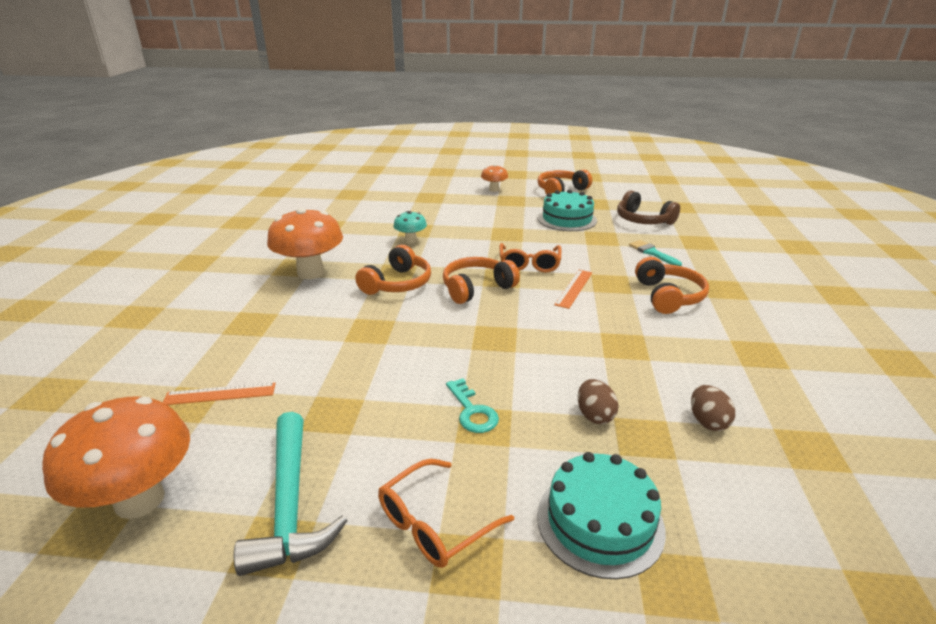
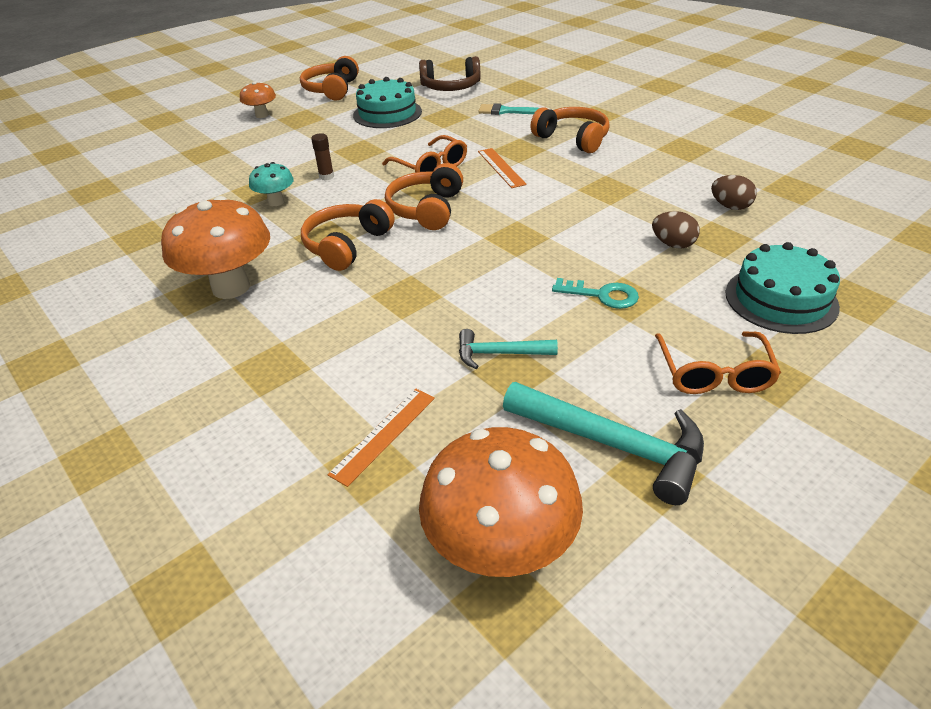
camera: 45 degrees left, 10 degrees up
(346, 398) = (499, 354): none -> turquoise hammer
(397, 283) = (347, 245): orange headphones -> orange headphones turned 135 degrees counterclockwise
(461, 240) = (326, 176): none -> brown glue stick

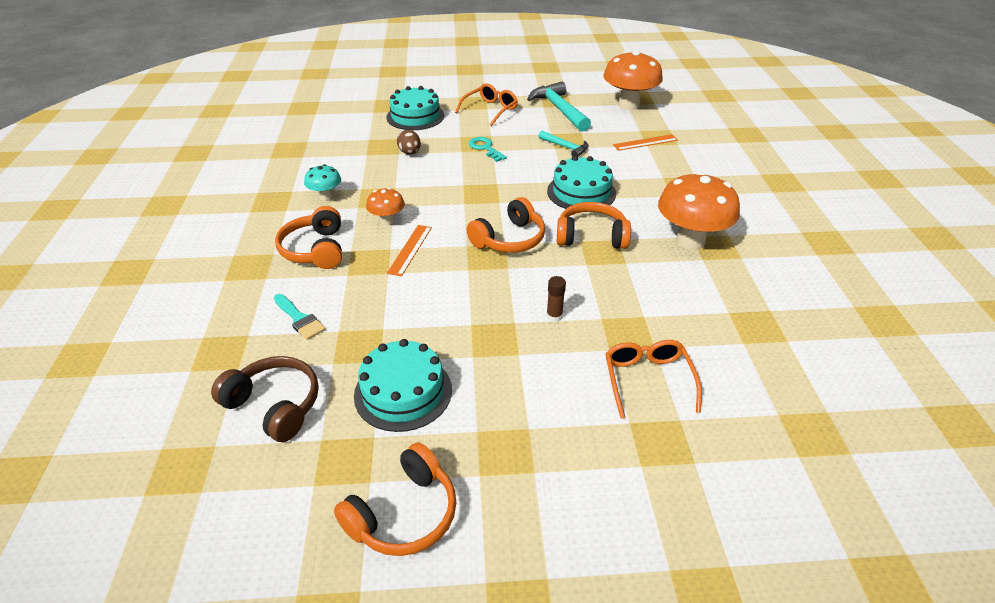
camera: 145 degrees left, 0 degrees up
(262, 115) = (548, 497): orange mushroom -> orange mushroom (387, 221)
(276, 202) = (619, 307): turquoise mushroom -> turquoise mushroom (326, 196)
(347, 245) = (591, 236): orange headphones -> orange headphones turned 150 degrees counterclockwise
(405, 290) = (581, 192): none -> turquoise cake
(430, 167) = (458, 280): orange glasses -> orange glasses (647, 380)
(730, 206) = (341, 156): brown egg -> none

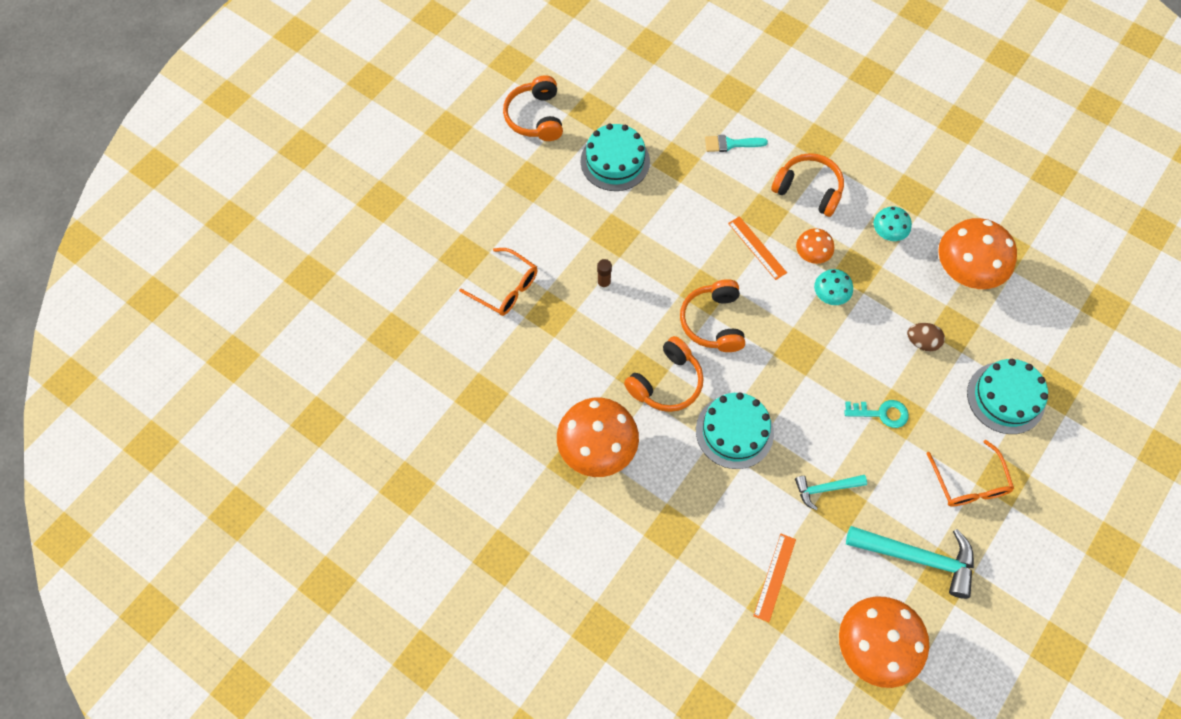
camera: 130 degrees right, 25 degrees up
(274, 405) = (660, 99): brown headphones -> none
(330, 157) = (964, 273): none -> orange mushroom
(417, 199) = (829, 296): none -> turquoise mushroom

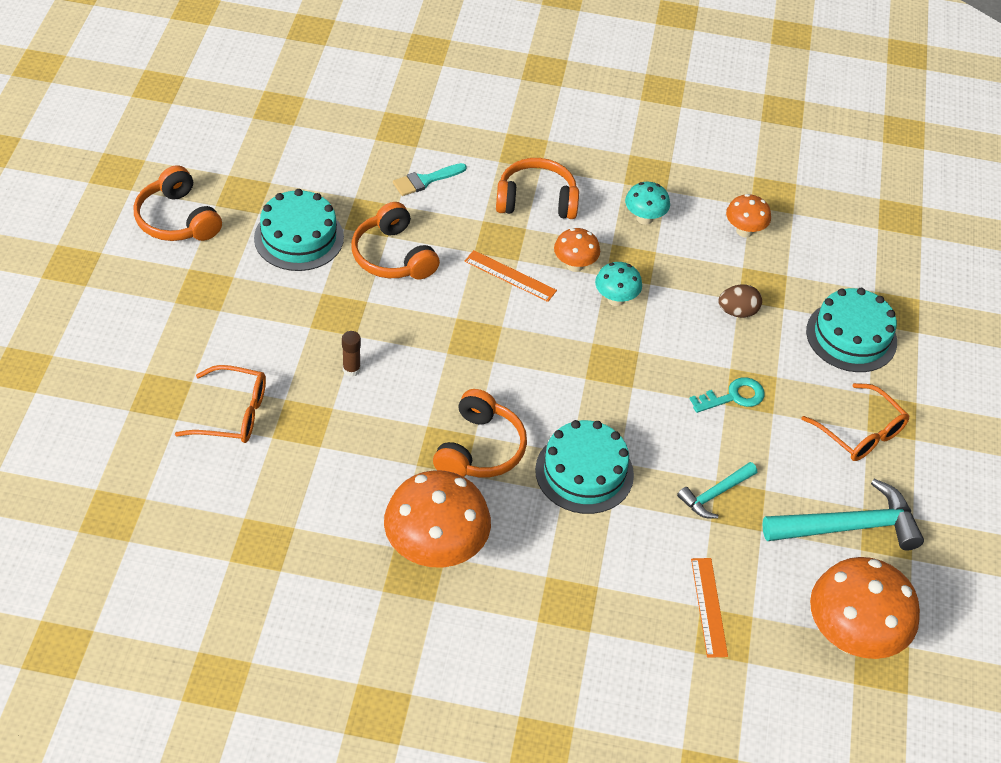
camera: 30 degrees left, 15 degrees down
(713, 322) = (501, 367): orange headphones -> orange headphones (393, 256)
(964, 273) = (744, 231): orange mushroom -> orange mushroom, size x0.51

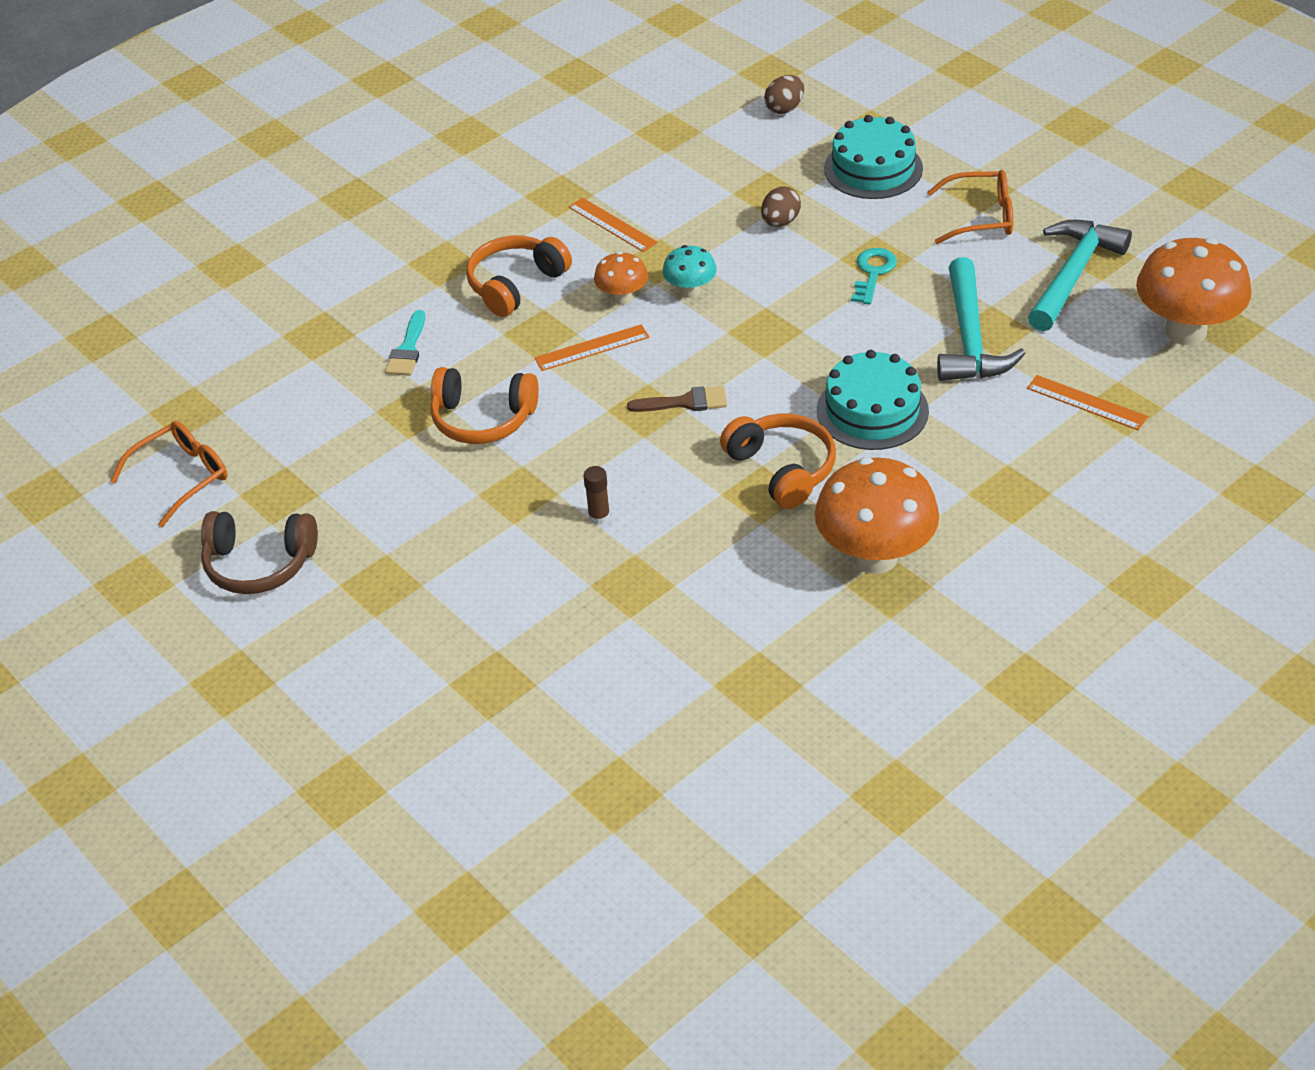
camera: 45 degrees left, 5 degrees down
(177, 219) = (259, 564): orange headphones -> brown headphones
(233, 414) = (571, 635): orange glasses -> orange glasses (182, 477)
(299, 237) = (385, 478): turquoise cake -> none
(500, 357) = (685, 402): none -> brown brush
(644, 218) = (612, 225): turquoise mushroom -> orange ruler
(715, 494) = (970, 338): turquoise hammer -> turquoise hammer, size x1.78
(744, 231) = (691, 171): orange mushroom -> none
(867, 247) = (784, 108): none -> brown egg

